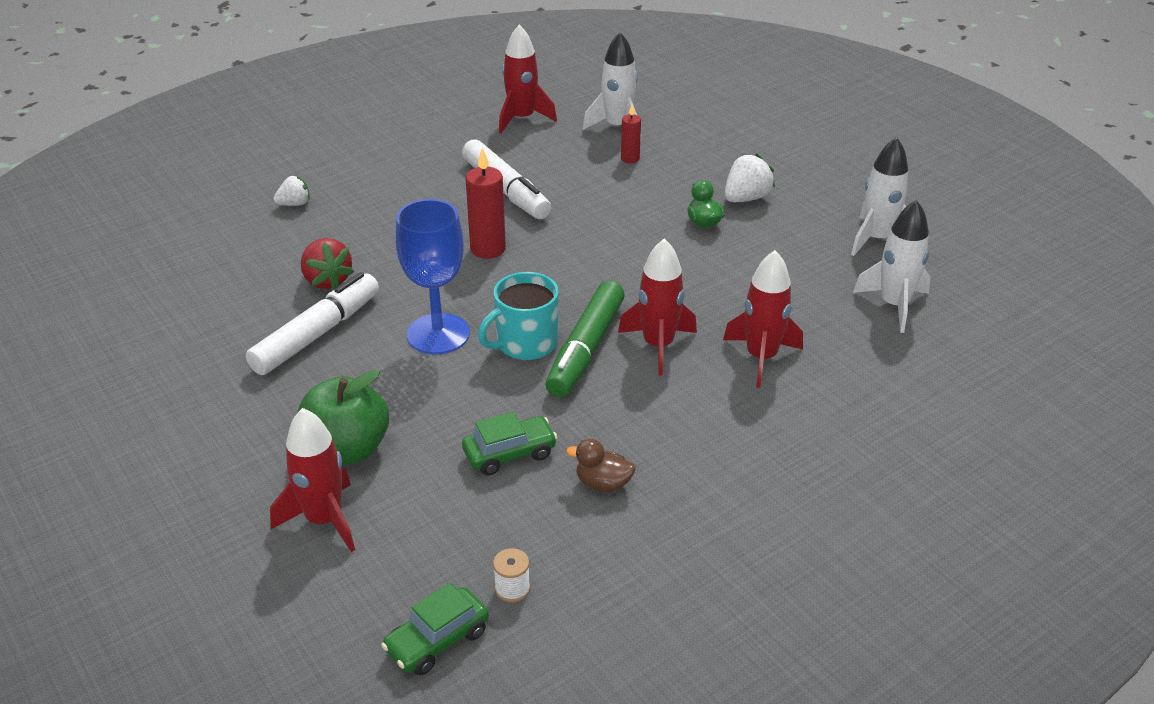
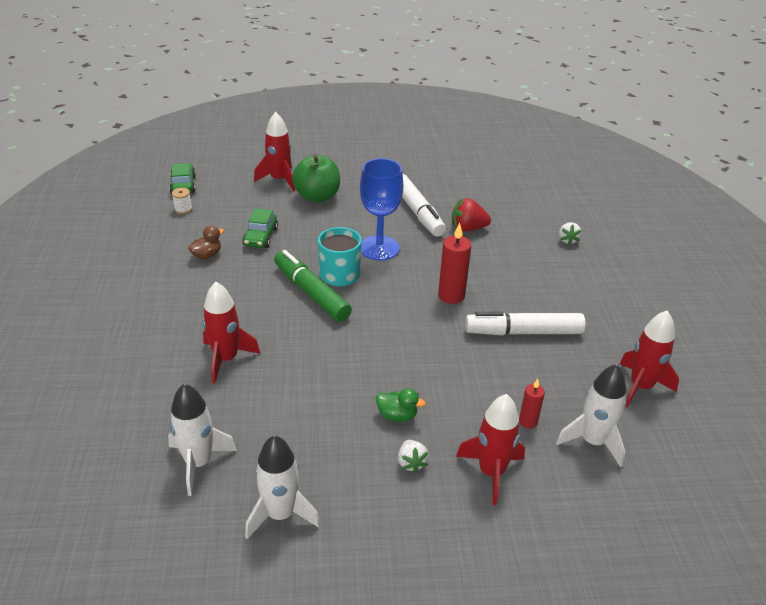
camera: 120 degrees right, 0 degrees up
(658, 345) = (284, 322): red rocket -> red rocket (491, 472)
(746, 198) = (411, 463): white strawberry -> white strawberry, size x0.65

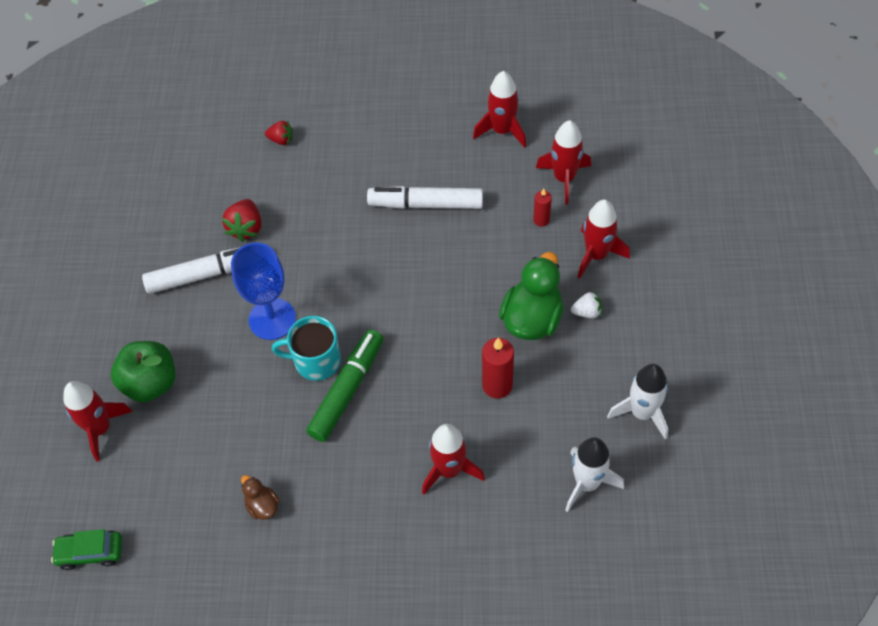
camera: 80 degrees left, 20 degrees up
(183, 209) = (153, 546): white spool -> none
(260, 237) = (232, 446): green car -> none
(311, 293) = (347, 390): green marker -> green marker turned 150 degrees clockwise
(397, 415) = (532, 319): green duck -> green duck, size x2.01
(451, 296) = (365, 258): red candle -> red candle (497, 385)
(523, 332) = (426, 204): white marker -> white marker turned 90 degrees clockwise
(567, 240) = (281, 140): white strawberry -> red strawberry
(592, 441) = (564, 178): white rocket -> red rocket

